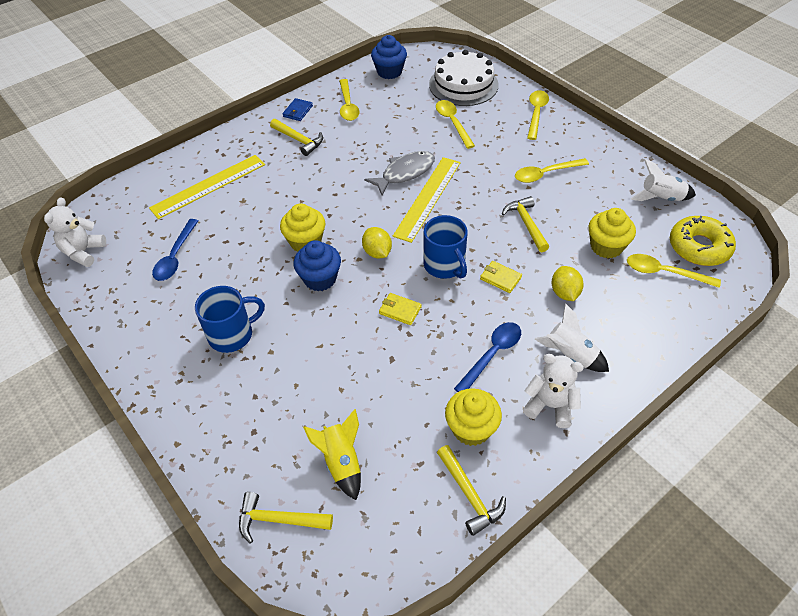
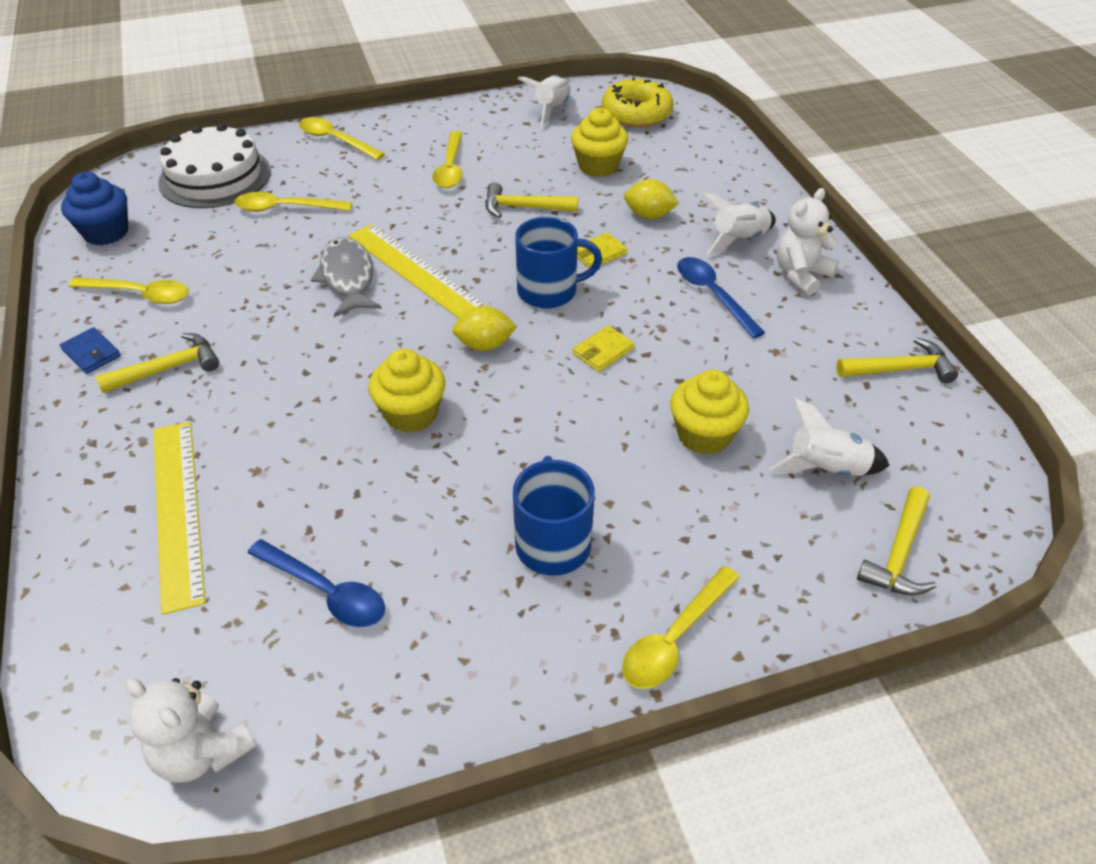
camera: 70 degrees left, 5 degrees down
(320, 279) = (498, 415): blue cupcake -> none
(341, 462) = (826, 469): yellow rocket -> white rocket
(471, 428) = (812, 342): yellow cupcake -> yellow cupcake (704, 435)
(664, 273) = (658, 144): yellow spoon -> yellow spoon (674, 638)

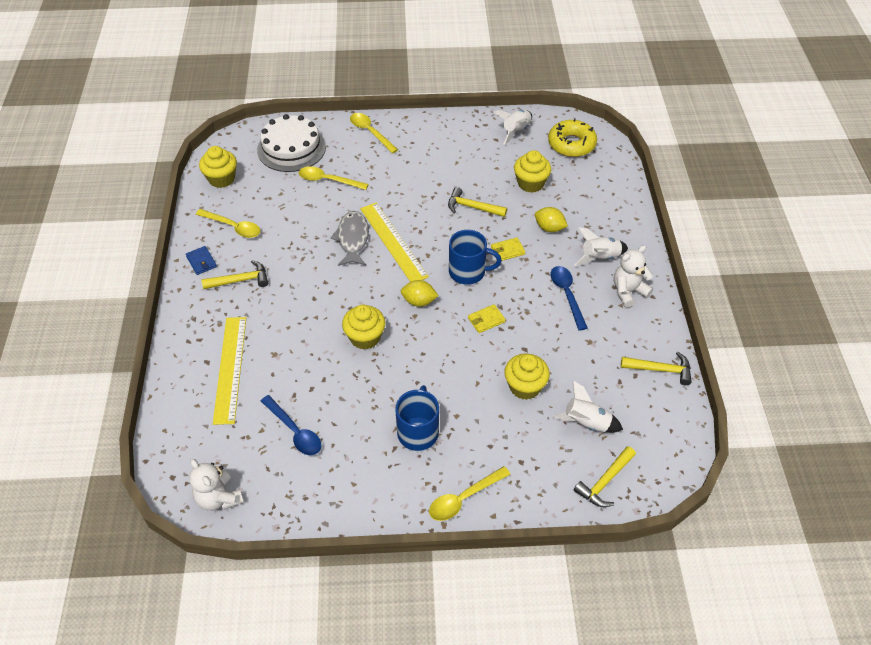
camera: 15 degrees right, 5 degrees up
(106, 232) = (221, 179): blue cupcake -> yellow cupcake
(450, 168) = (436, 167): yellow spoon -> none

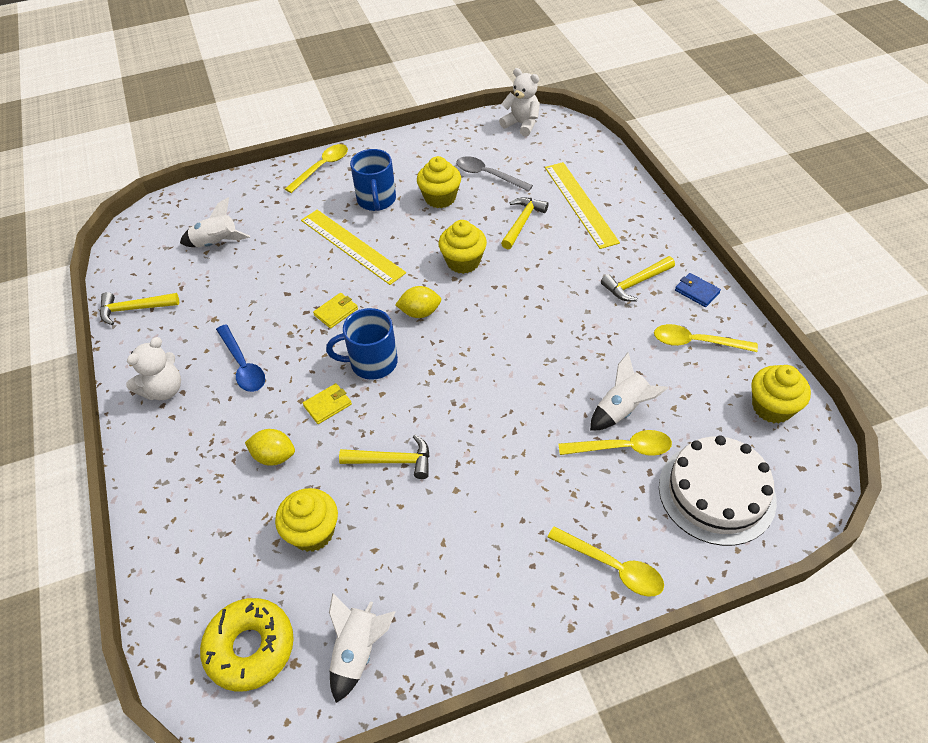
camera: 165 degrees right, 0 degrees up
(294, 431) = (488, 175): blue spoon -> grey spoon
(352, 239) = (536, 367): grey fish -> none
(393, 242) = (482, 377): yellow ruler -> yellow ruler (352, 246)
(525, 386) = (281, 258): yellow cupcake -> yellow cupcake (440, 198)
(599, 257) = (200, 428): white rocket -> white rocket (621, 410)
(605, 481) = (199, 205): yellow hammer -> yellow hammer (522, 222)

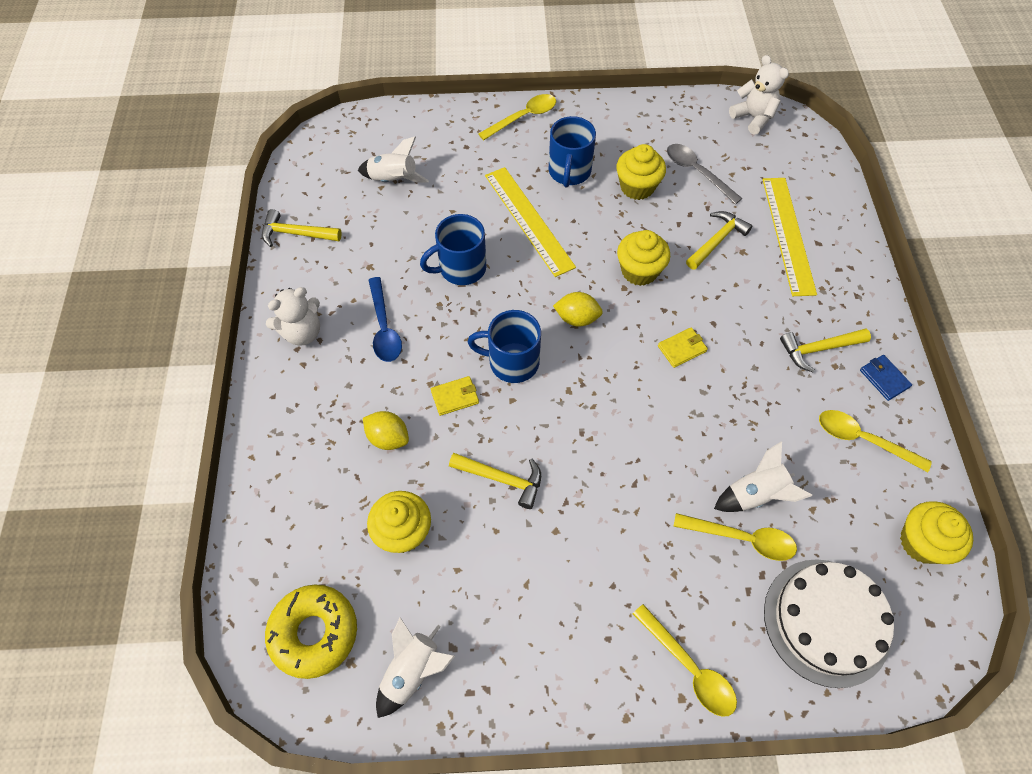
camera: 15 degrees right, 10 degrees up
(301, 299) = (461, 268): none -> blue mug
(336, 312) = (492, 293): yellow wallet -> yellow wallet (682, 349)

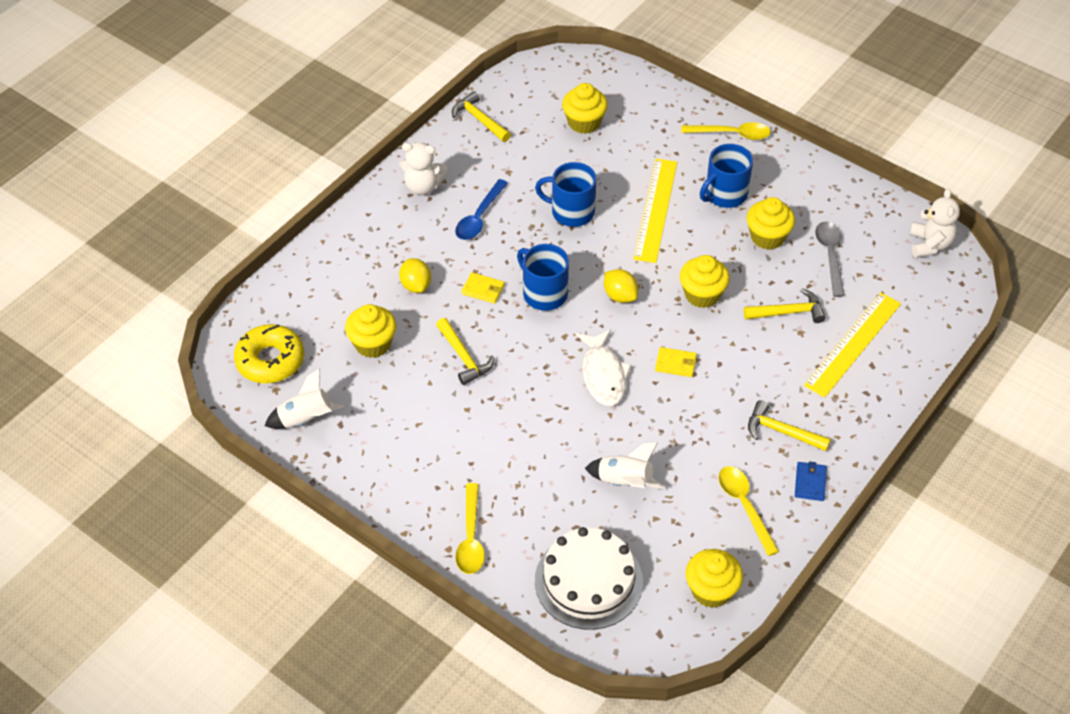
camera: 40 degrees right, 10 degrees down
(393, 180) = (584, 123): white rocket -> yellow cupcake
(636, 403) = (603, 374): none -> white fish
(742, 538) = (585, 498): yellow spoon -> none

